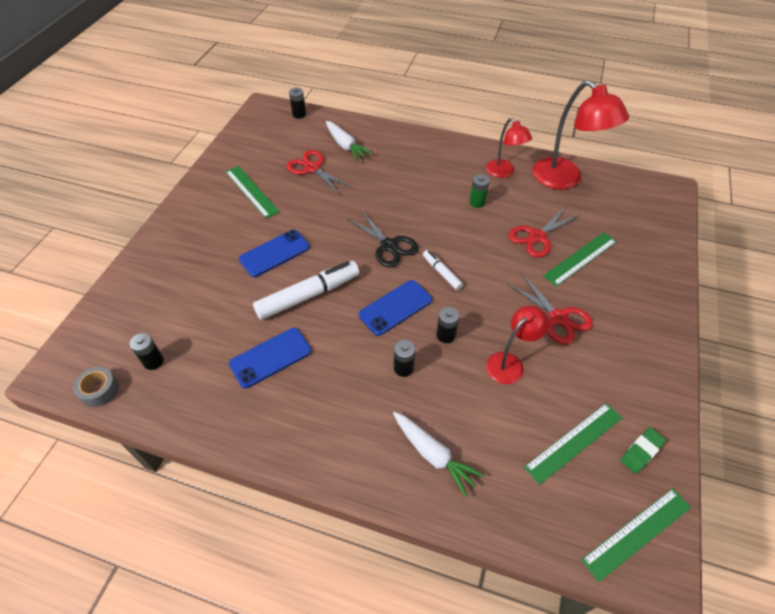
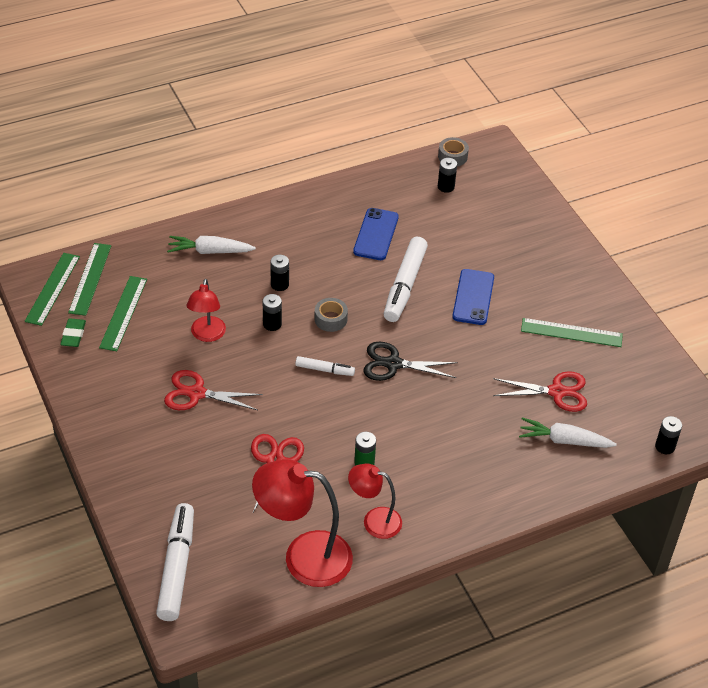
camera: 135 degrees right, 5 degrees down
(395, 307) = (330, 319): blue phone -> grey tape
(580, 258) = (218, 464): green ruler -> green ruler (90, 279)
(654, 217) = (177, 567): none -> white marker

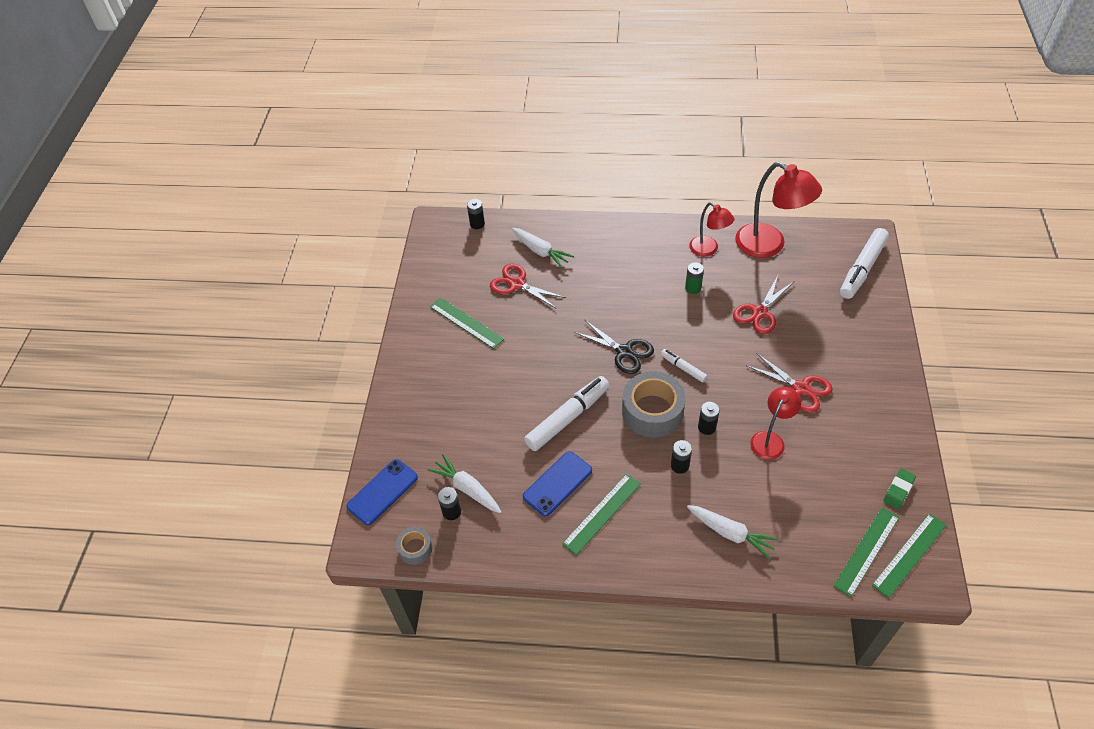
camera: 145 degrees left, 5 degrees up
(123, 313) = (843, 495): green ruler -> green ruler (602, 513)
(330, 319) = (652, 411): grey tape -> grey tape, size x1.96
(447, 205) = (467, 488): none -> white carrot
(473, 297) = (518, 383): blue phone -> blue phone (382, 492)

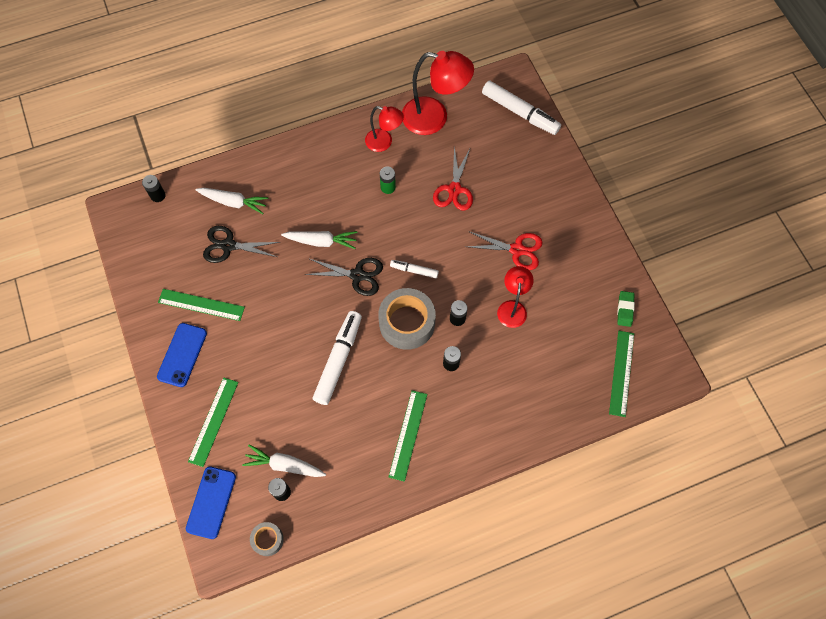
camera: 30 degrees left, 15 degrees up
(517, 284) = (228, 246): red scissors -> black scissors
(557, 483) = (359, 425): blue phone -> blue phone (182, 355)
(731, 533) = (516, 405): white carrot -> white carrot (322, 241)
(862, 269) = (520, 112): white marker -> white marker turned 60 degrees counterclockwise
(909, 555) = (653, 362): green ruler -> green ruler (213, 421)

